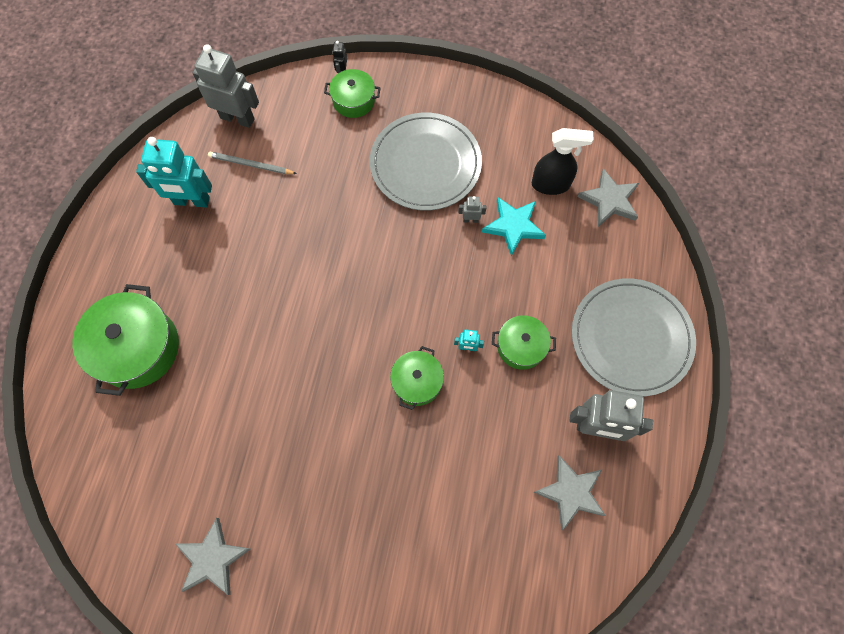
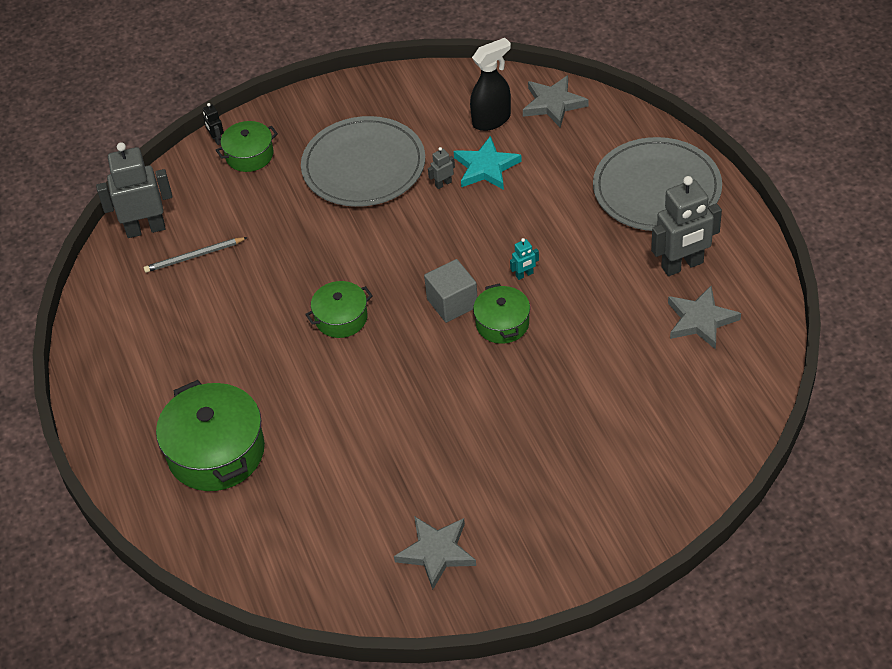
camera: 30 degrees left, 20 degrees down
(191, 201) = (161, 315): turquoise robot -> none
(395, 335) = (452, 303): none -> grey cube
(521, 346) = (570, 247): green pot -> green pot (341, 318)

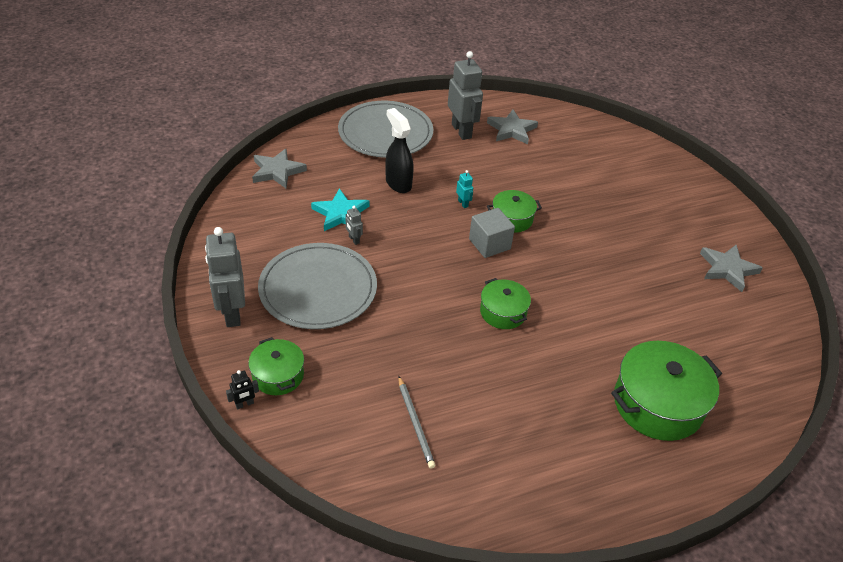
camera: 95 degrees left, 5 degrees down
(145, 229) = (368, 470): grey robot -> grey robot (232, 313)
(492, 120) = (284, 206): black spray bottle -> black spray bottle (398, 183)

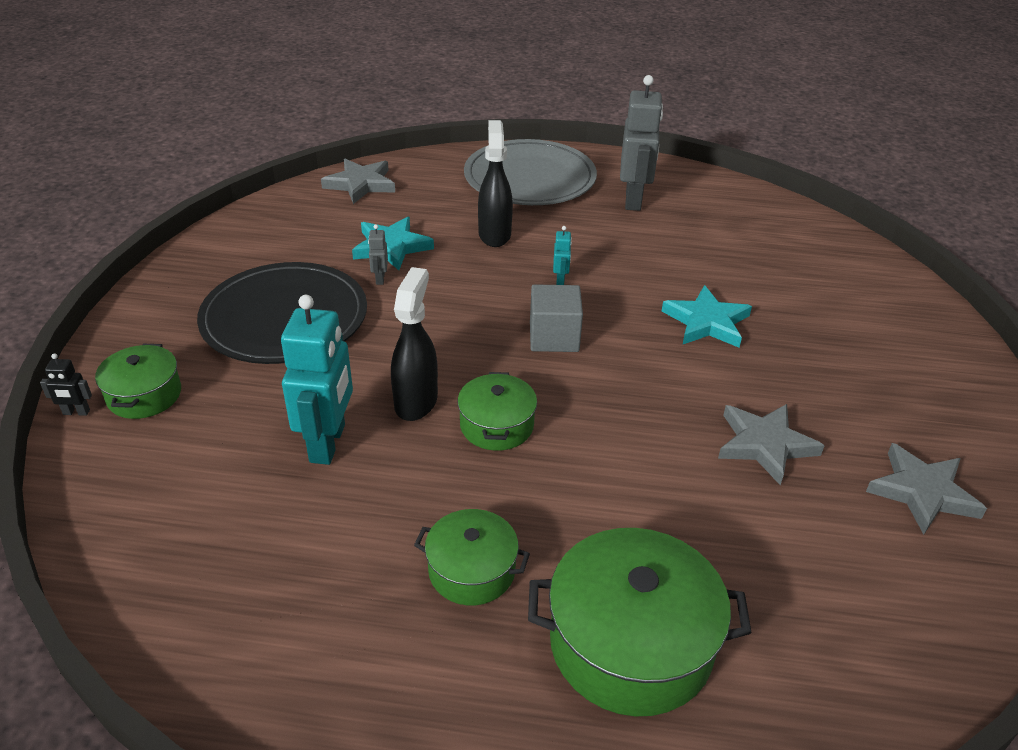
camera: 30 degrees right, 5 degrees down
(232, 313) = (164, 311): grey robot -> none
(318, 289) = (284, 318): grey plate -> black plate
(415, 423) = (248, 518): grey pencil -> none
(420, 360) = (328, 443): none -> turquoise robot
(447, 314) = (416, 401): none -> black spray bottle
(511, 130) = (707, 216): grey star -> grey star (765, 445)
(512, 219) = (613, 317): green pot -> green pot (472, 570)
(563, 205) = (706, 322): none -> turquoise star

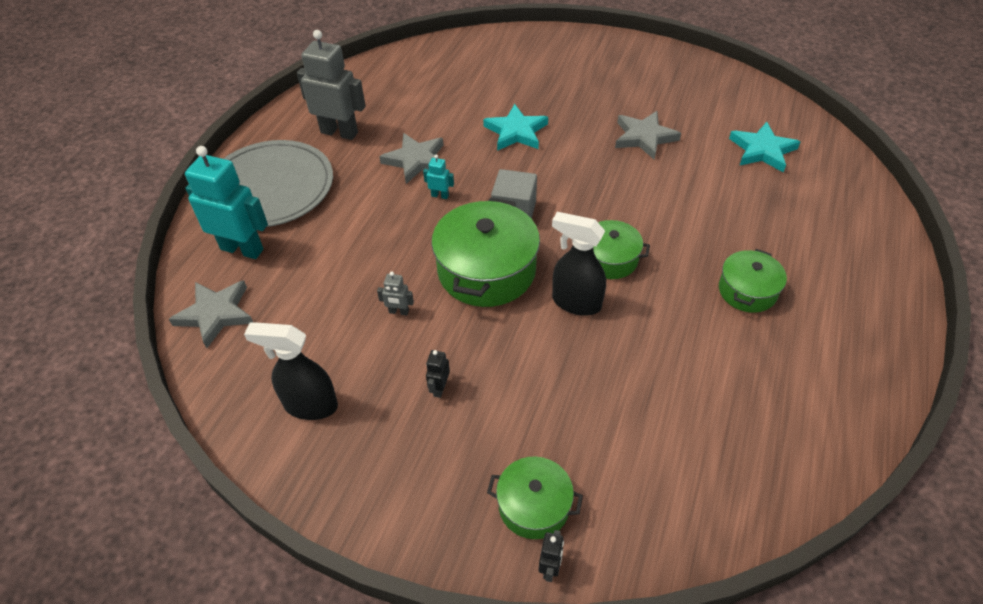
camera: 75 degrees left, 10 degrees up
(284, 318) = (439, 388): black plate -> black robot
(328, 443) = (618, 362): turquoise robot -> turquoise robot (242, 249)
(391, 247) = (348, 299): turquoise star -> turquoise star (762, 150)
(494, 234) = (356, 225): black spray bottle -> black spray bottle (310, 405)
(630, 643) = (799, 228): green pot -> green pot (486, 270)
(922, 492) = (688, 90): grey star -> grey star (416, 160)

